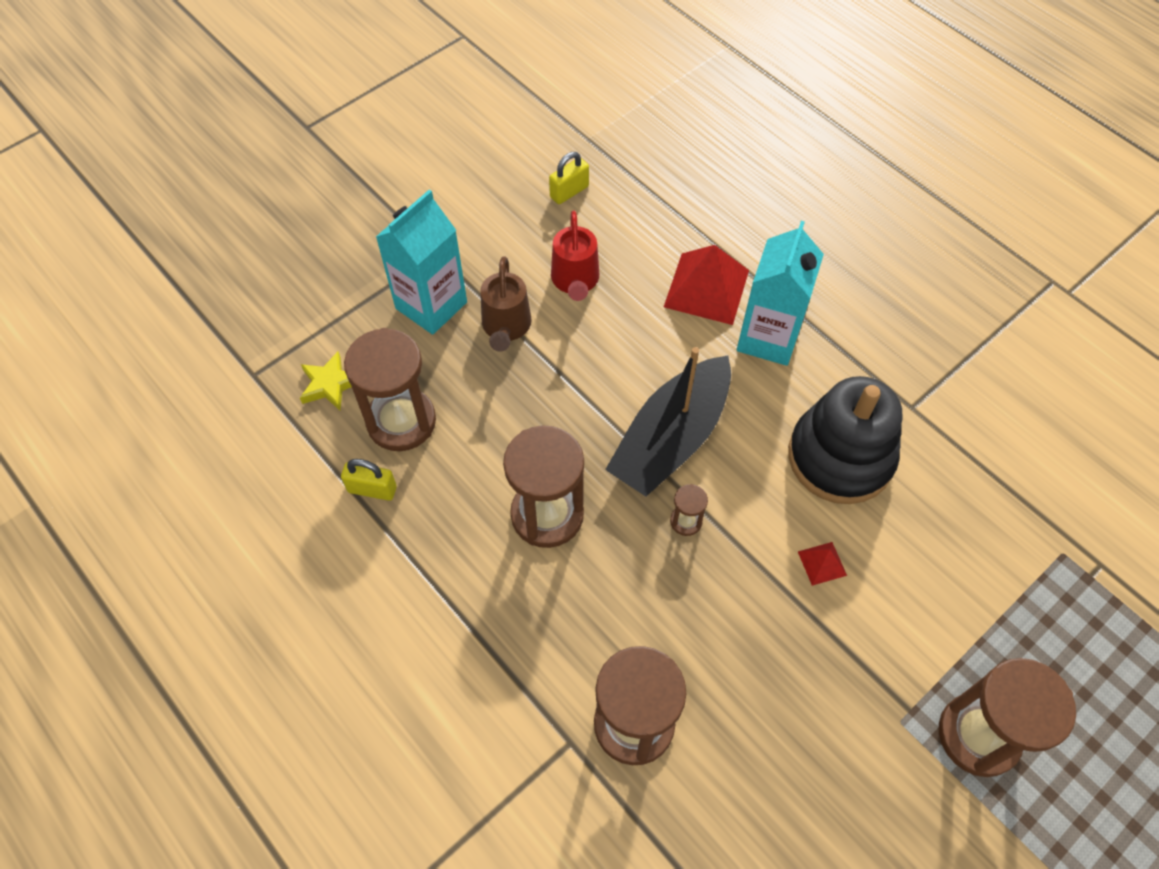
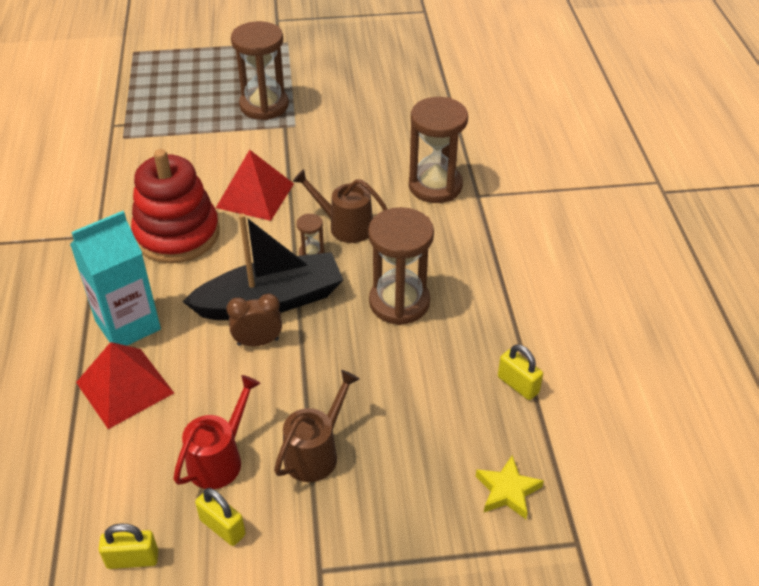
camera: 145 degrees left, 15 degrees down
(401, 421) = (463, 423): brown hourglass -> none
(431, 305) = (365, 514): turquoise carton -> none
(528, 241) = (222, 527): none -> yellow padlock
(641, 390) = (258, 342): none -> brown clock
(684, 582) = (345, 226): none -> brown watering can
(822, 563) = (255, 195): red pyramid -> red pyramid, size x2.17
(840, 457) = (177, 234): black stacking toy -> red stacking toy

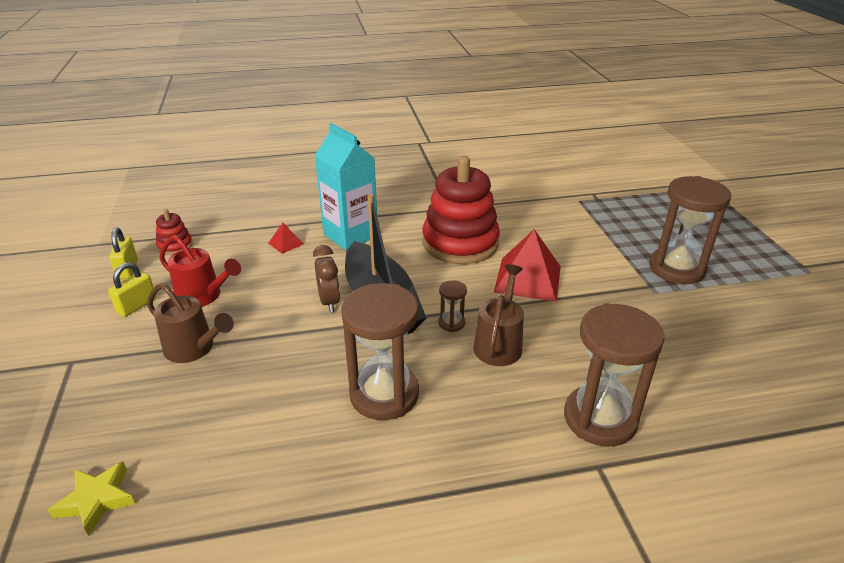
camera: 85 degrees right, 10 degrees down
(88, 512) = (175, 246): none -> red stacking toy
(124, 387) = (286, 243): red pyramid -> red pyramid, size x0.46
(518, 385) = (247, 512): yellow padlock -> none

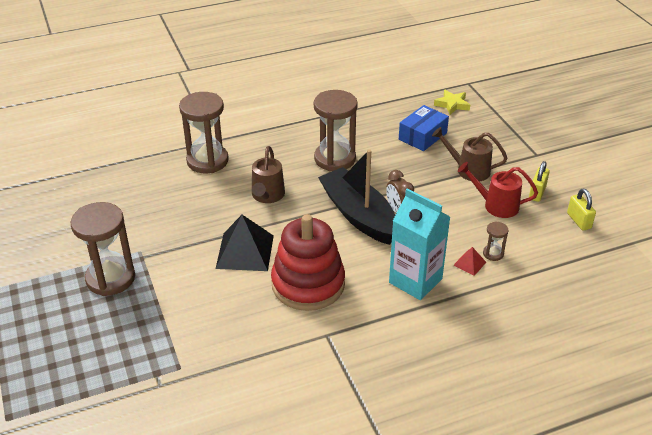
camera: 170 degrees right, 5 degrees up
(175, 246) = (565, 248): red stacking toy -> none
(214, 423) = (422, 136): none -> blue box
(451, 323) = (302, 206): brown hourglass -> brown hourglass (493, 254)
(527, 279) = (245, 251): red pyramid -> black pyramid

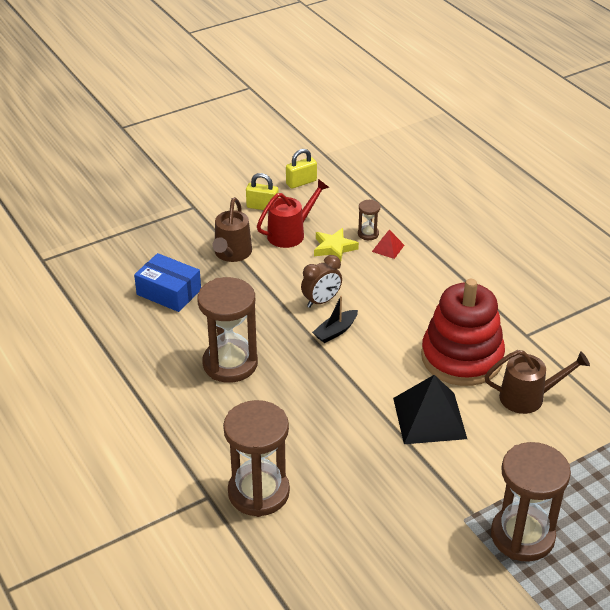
camera: 100 degrees left, 0 degrees up
(267, 196) = (321, 415): brown watering can -> brown watering can (528, 397)
(359, 215) = (335, 331): black boat -> black boat, size x0.41
(415, 281) = (426, 282): turquoise carton -> none
(452, 104) = (95, 271): yellow star -> yellow star (334, 248)
(496, 205) = (290, 233): red watering can -> red watering can turned 135 degrees counterclockwise

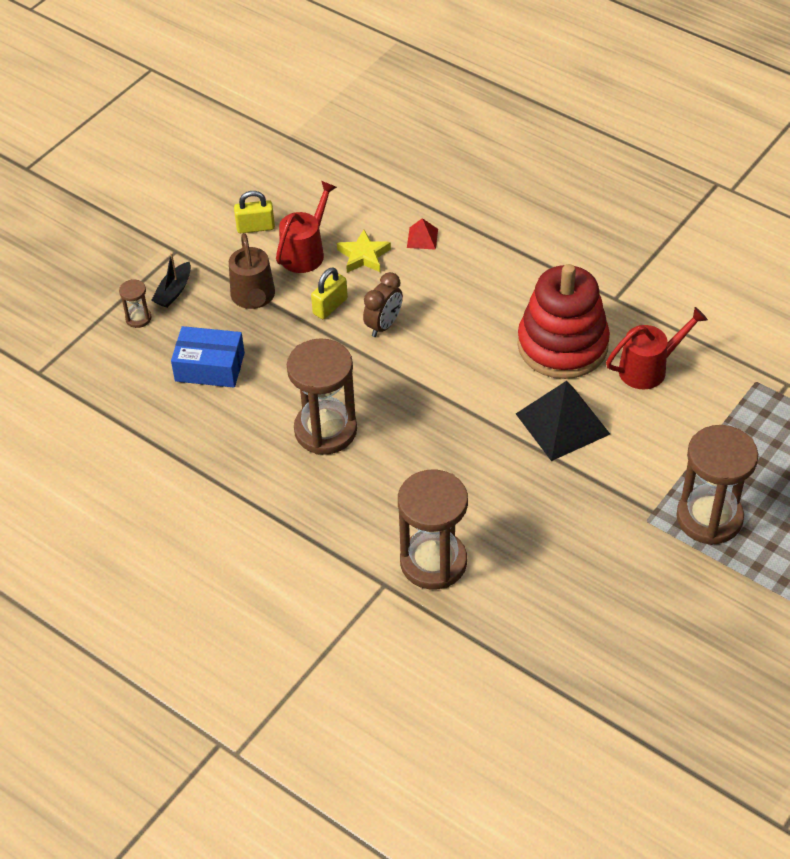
camera: 20 degrees left, 10 degrees up
(301, 182) = (282, 182): yellow padlock -> yellow padlock (330, 306)
(335, 331) = (417, 356): black boat -> black boat (174, 291)
(368, 234) = (391, 227): brown hourglass -> brown hourglass (138, 318)
(528, 397) = (649, 368): brown watering can -> red watering can

